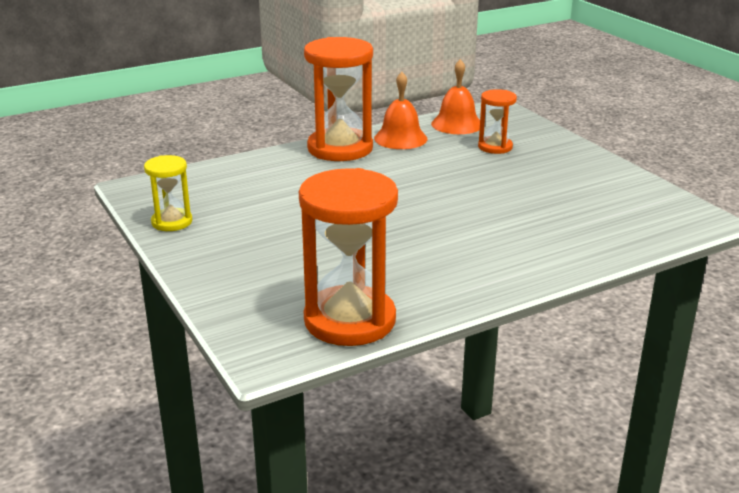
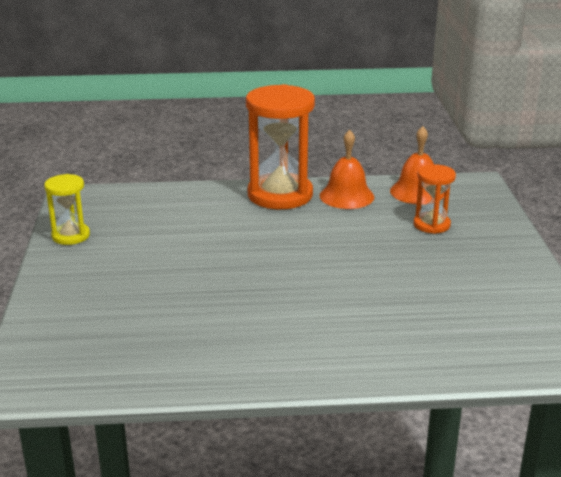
camera: 25 degrees right, 0 degrees up
(350, 320) = (120, 371): orange hourglass -> none

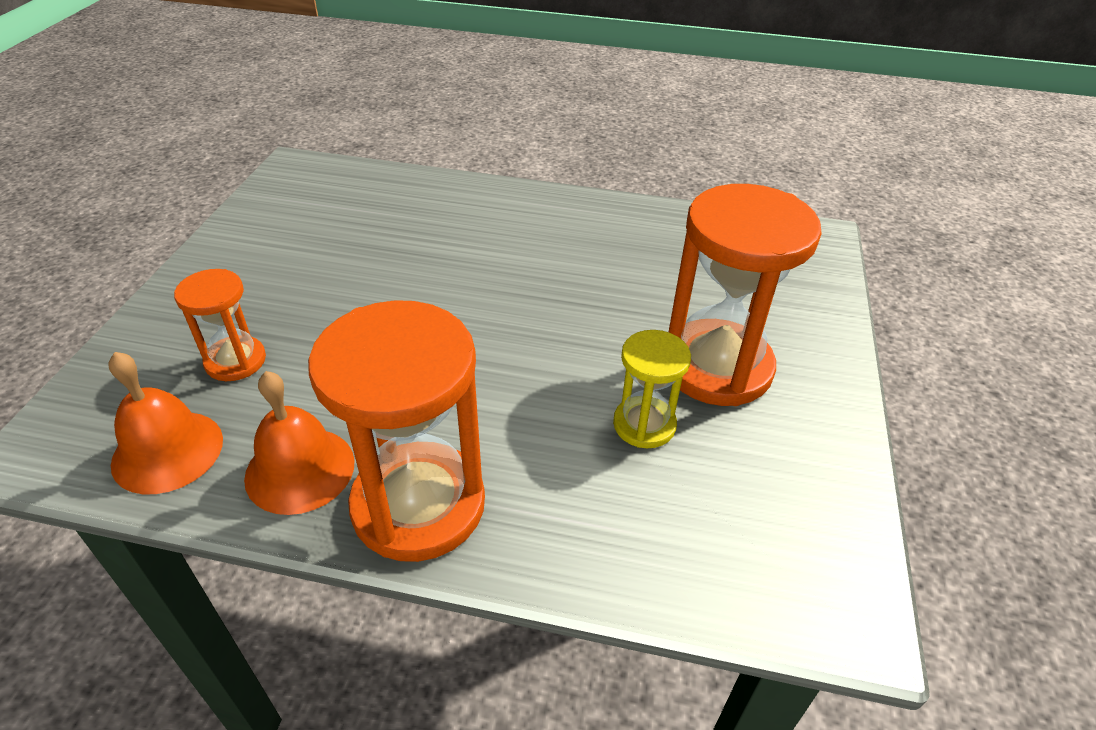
camera: 165 degrees left, 15 degrees up
(71, 236) = (823, 467): yellow hourglass -> yellow hourglass (644, 424)
(129, 269) = (717, 367): none -> orange hourglass

